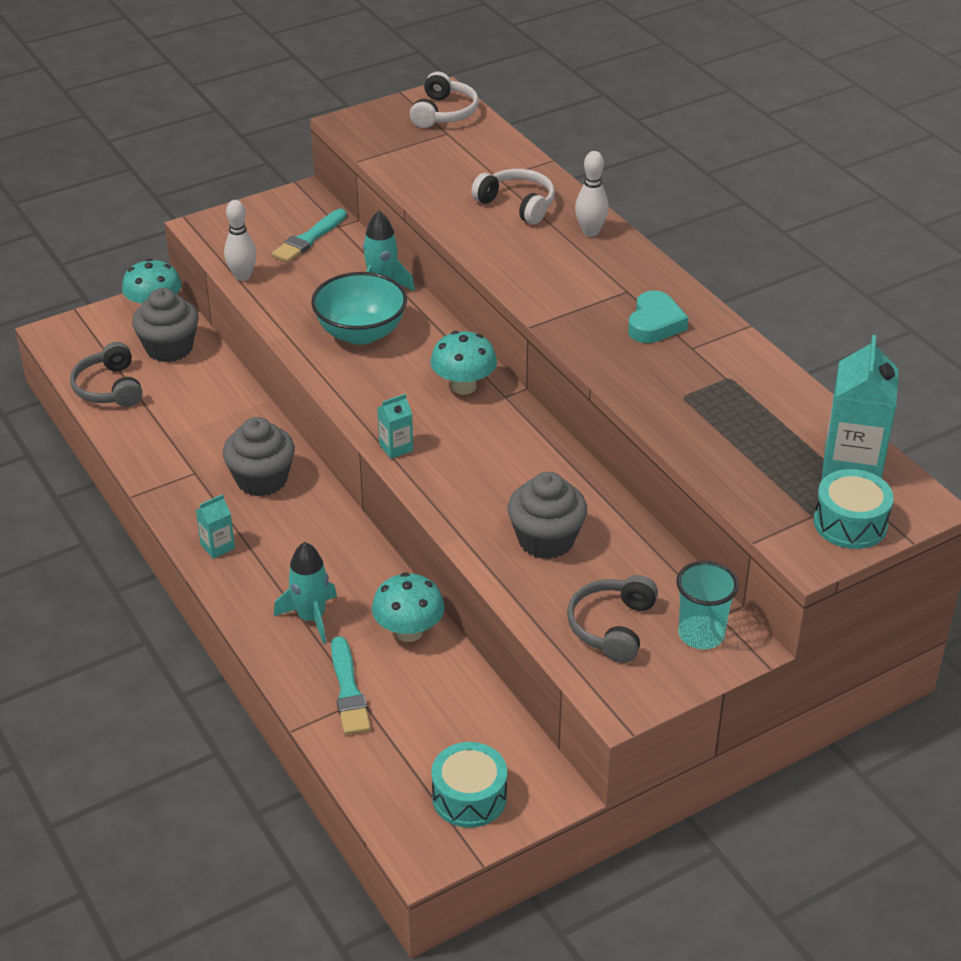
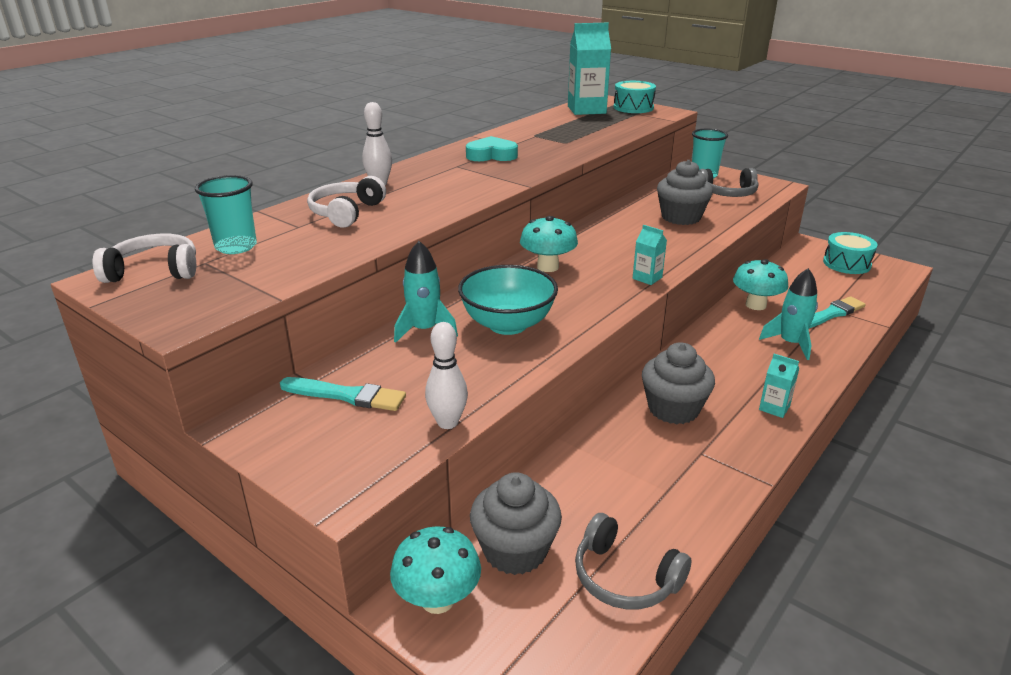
camera: 110 degrees left, 10 degrees down
(109, 388) = (625, 577): grey headphones -> grey headphones turned 75 degrees clockwise
(470, 147) = (236, 247): none -> turquoise cup

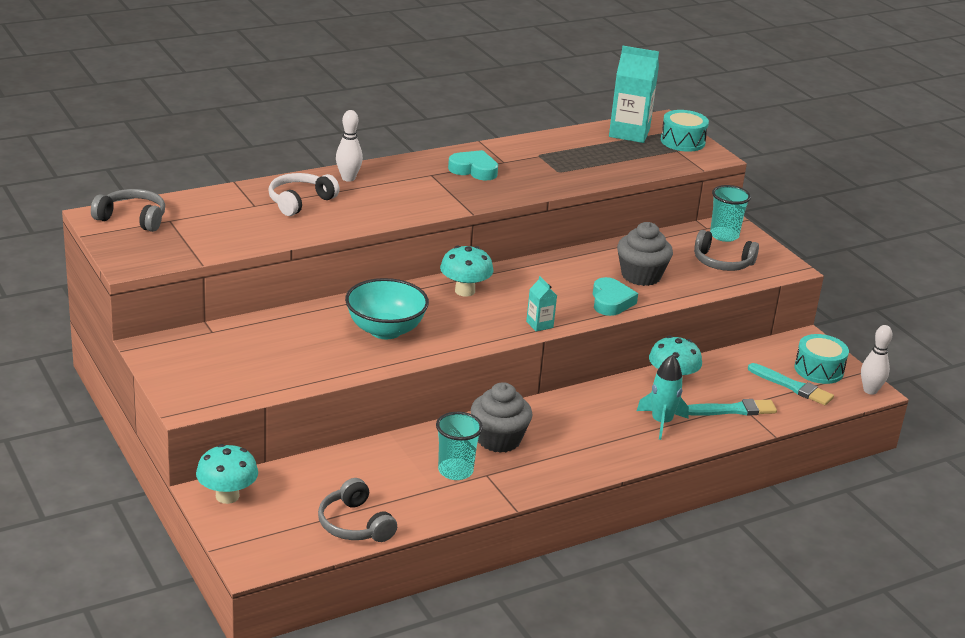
camera: 20 degrees right, 0 degrees up
(154, 271) = (132, 219): white headphones -> grey headphones
(236, 247) = (198, 212): turquoise cup -> turquoise cup (455, 471)
(346, 395) = (229, 347): turquoise brush -> turquoise brush (792, 386)
(424, 330) = (319, 316): turquoise rocket -> none
(447, 422) = (282, 385): white bowling pin -> white bowling pin (870, 390)
(515, 550) = (296, 487): grey cupcake -> none
(683, 243) = (611, 301): none -> turquoise heart
(774, 408) = (582, 464): turquoise carton -> none

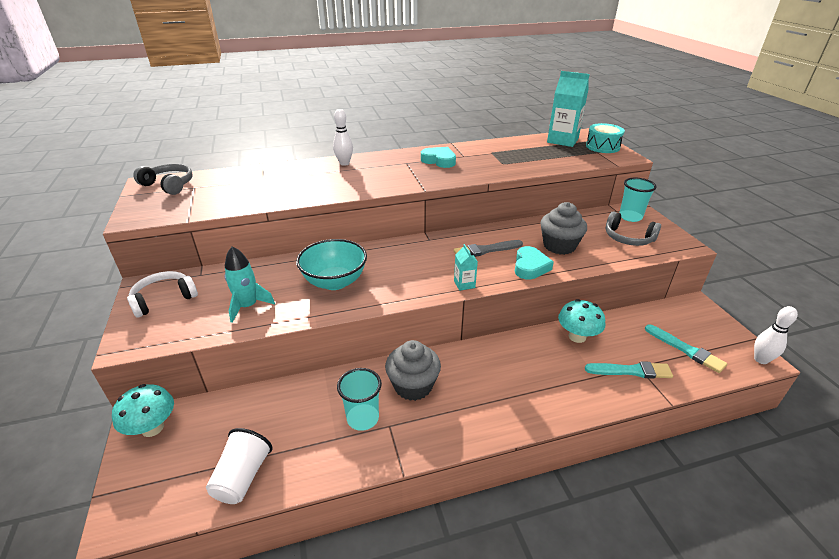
camera: 15 degrees right, 5 degrees up
(300, 201) = (298, 177): white headphones -> white headphones (164, 299)
(354, 524) = (243, 477): grey headphones -> white cup
(465, 291) = (413, 251): turquoise mushroom -> none
(553, 285) = (486, 250): none -> grey brush
(661, 422) = (563, 379): turquoise rocket -> turquoise rocket (248, 306)
(819, 370) = (709, 334): turquoise drum -> none

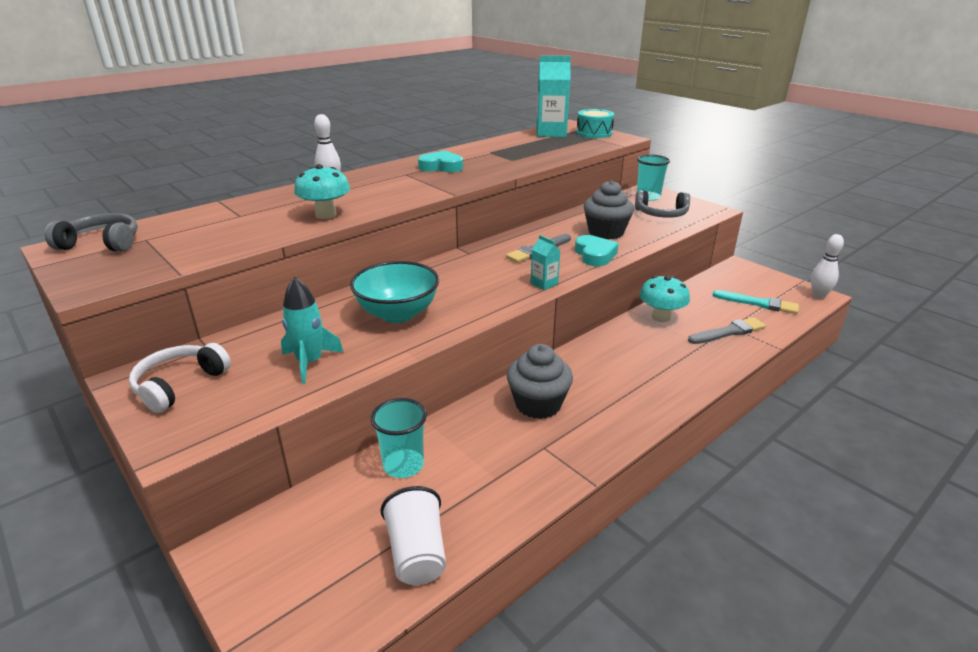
camera: 25 degrees left, 5 degrees down
(152, 428) = (247, 549): turquoise mushroom -> turquoise mushroom (326, 215)
(363, 418) = (509, 450): turquoise cup -> turquoise cup (403, 465)
(631, 371) = (728, 332): turquoise brush -> grey brush

